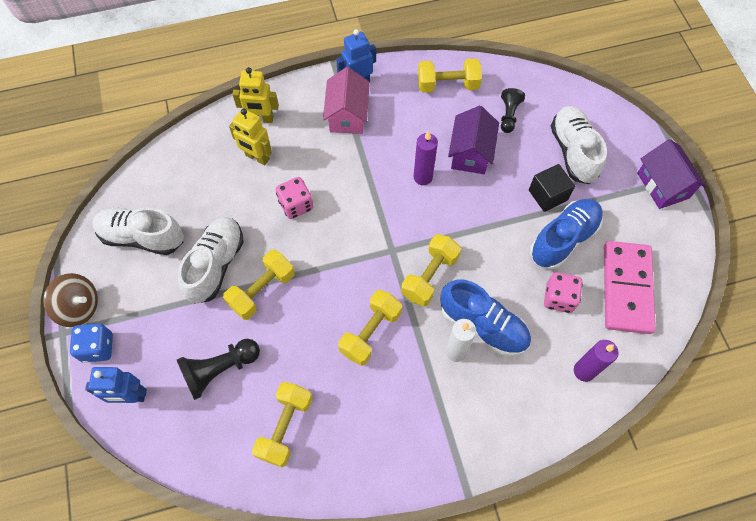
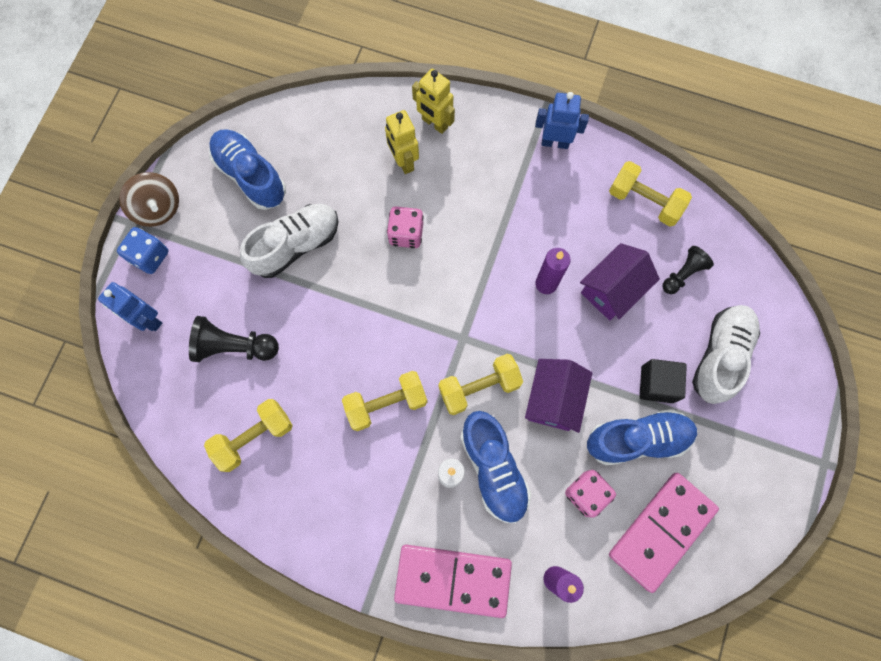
camera: 35 degrees right, 10 degrees up
(142, 237) = (250, 176): white shoe -> blue shoe
(262, 290) = (319, 297): yellow dumbbell -> none
(347, 115) = (519, 171): pink house -> none
(515, 424) = (453, 580): none -> pink domino
(662, 185) = (787, 454): purple house -> purple house (553, 399)

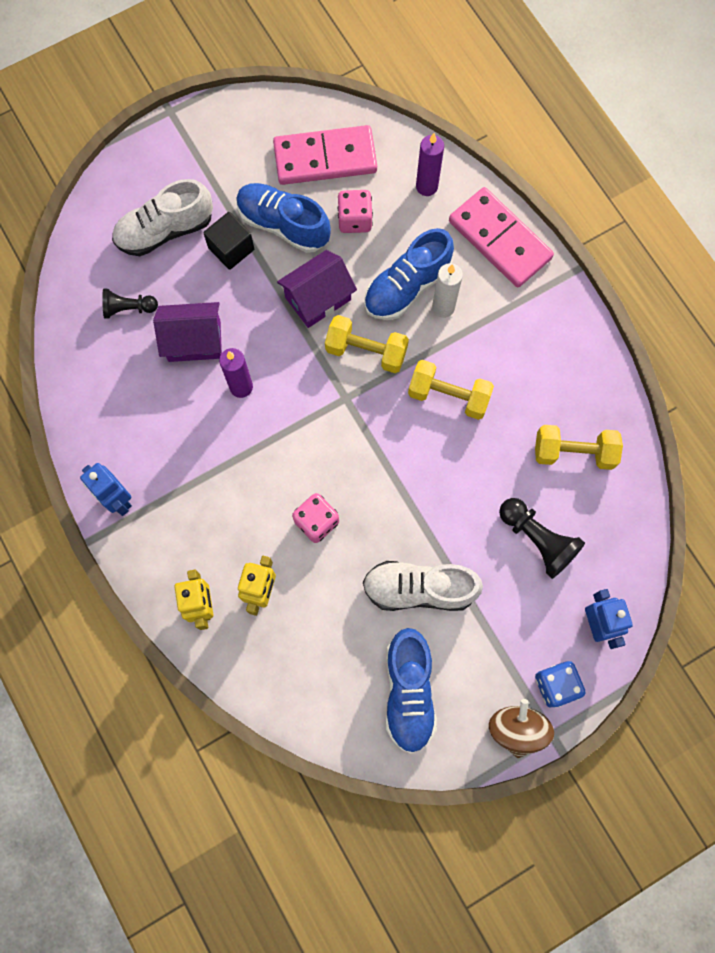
camera: 140 degrees left, 0 degrees up
(493, 469) = (407, 287): blue shoe -> blue shoe turned 150 degrees counterclockwise
(644, 201) = (97, 388): yellow dumbbell -> none

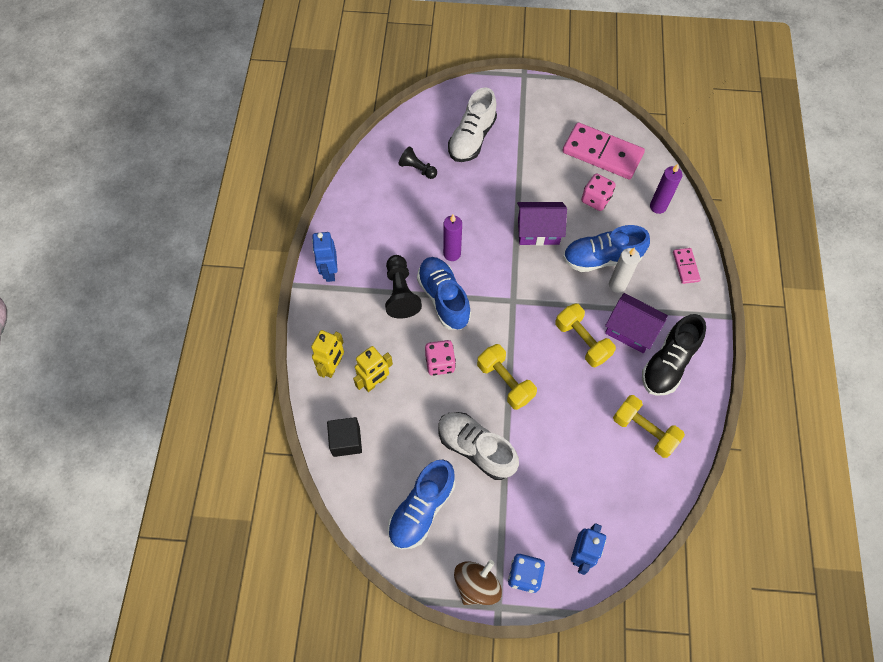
camera: 35 degrees right, 10 degrees down
(165, 230) = (472, 138): white shoe -> white shoe turned 75 degrees counterclockwise
(194, 341) = (443, 210): purple house -> purple house (631, 330)
(231, 249) = (504, 171): black cube -> black cube (346, 441)
(283, 225) = (547, 176): blue shoe -> blue shoe (443, 298)
(366, 351) = (547, 281): yellow dumbbell -> yellow dumbbell (505, 382)
(500, 240) = (685, 266): pink domino -> pink domino, size x0.47
(537, 540) = (579, 470): black pawn -> black pawn (400, 293)
(551, 362) = (668, 363): none -> black shoe

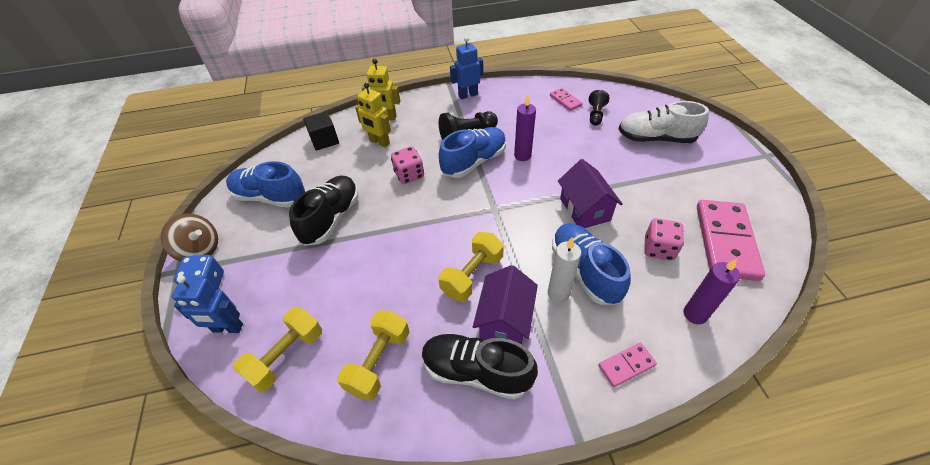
camera: 75 degrees right, 15 degrees down
(383, 185) = (565, 101): none -> pink domino
(476, 448) = (331, 218): white shoe -> black shoe
(505, 382) = (404, 223): yellow dumbbell -> yellow dumbbell (286, 356)

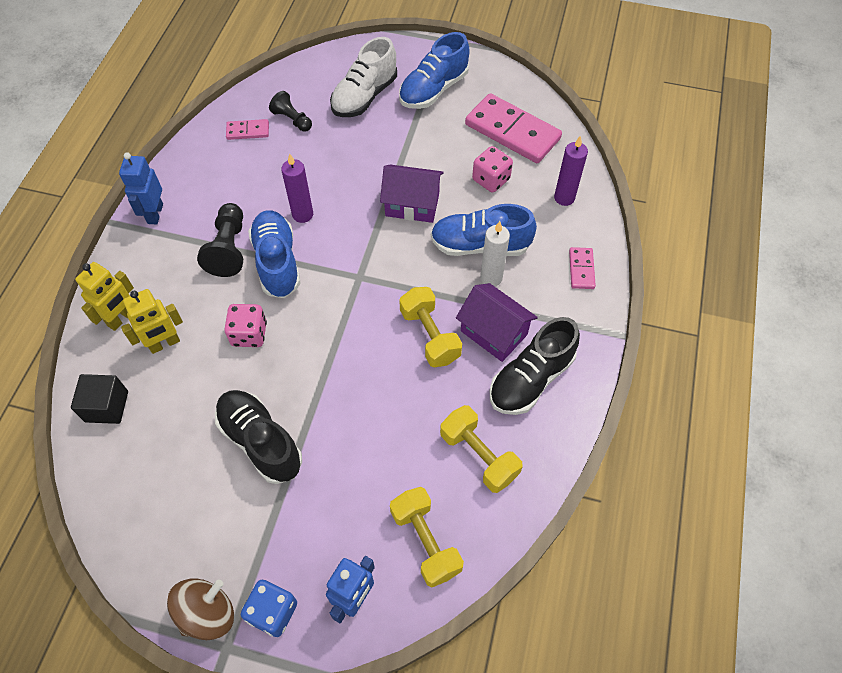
camera: 65 degrees left, 10 degrees up
(270, 197) = (170, 504): blue shoe -> blue shoe (433, 90)

